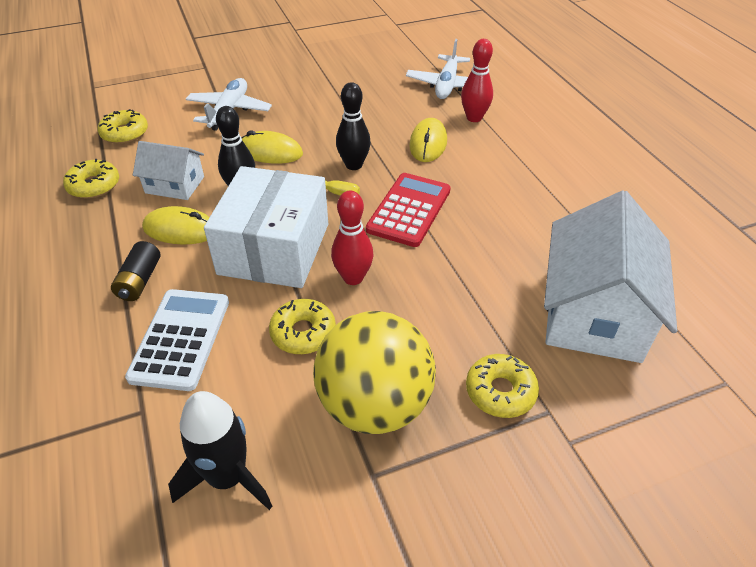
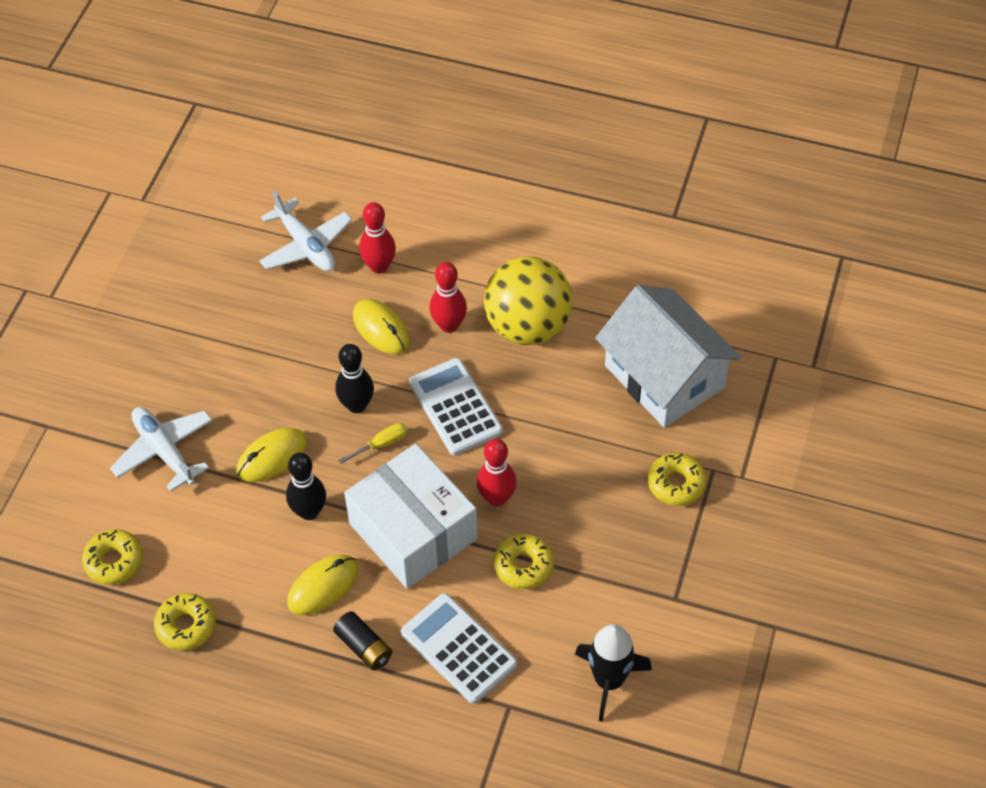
camera: 50 degrees left, 10 degrees up
(175, 185) = (250, 559): white house -> none
(374, 404) = (624, 562): yellow ball -> yellow ball (527, 326)
(409, 210) = (455, 407): red calculator -> white calculator
(472, 170) = (449, 325): none -> red bowling pin

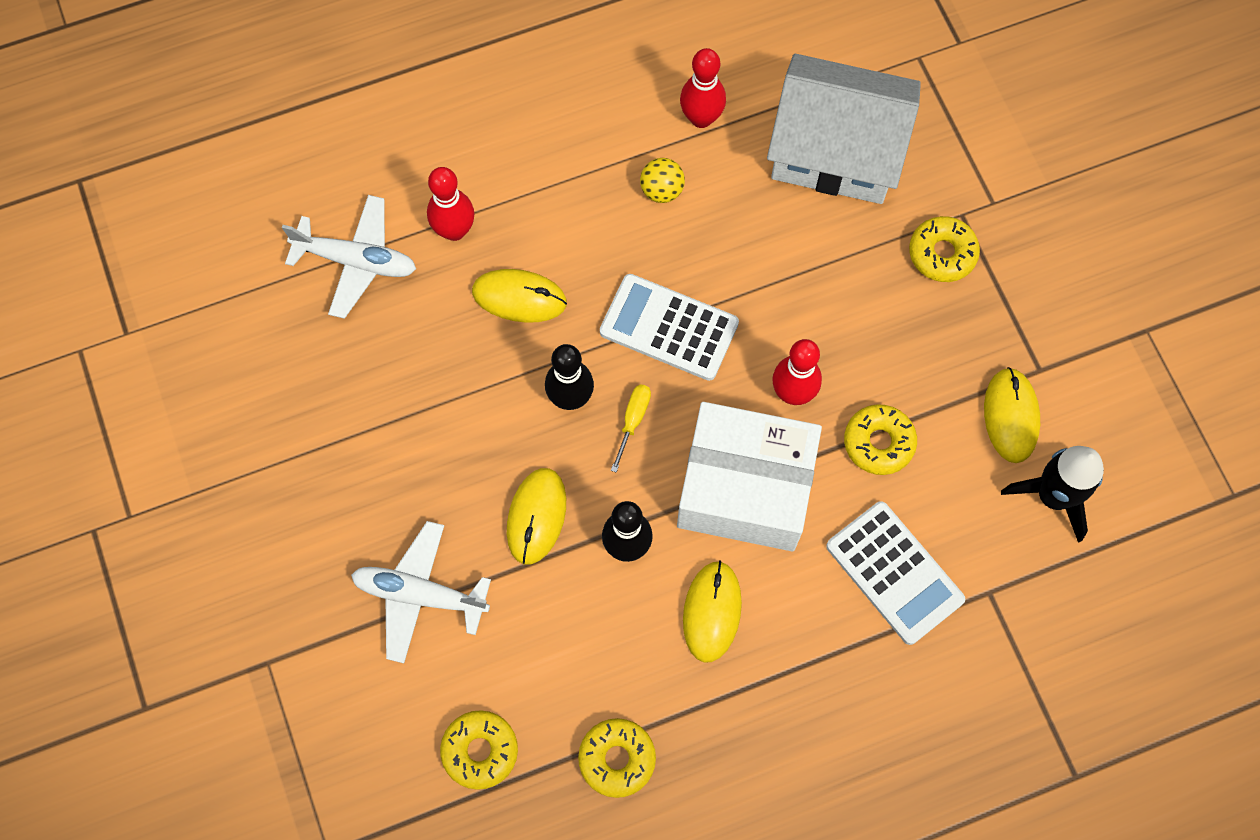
camera: 40 degrees left, 15 degrees up
(364, 647) = (807, 642): black battery -> none
(449, 325) = (583, 244): red bowling pin -> red bowling pin (701, 118)
(458, 649) = (894, 573): white calculator -> white calculator turned 135 degrees counterclockwise
(527, 326) = (662, 190): yellow ball -> yellow ball, size x0.41
(627, 612) = (1010, 416): none -> yellow mouse

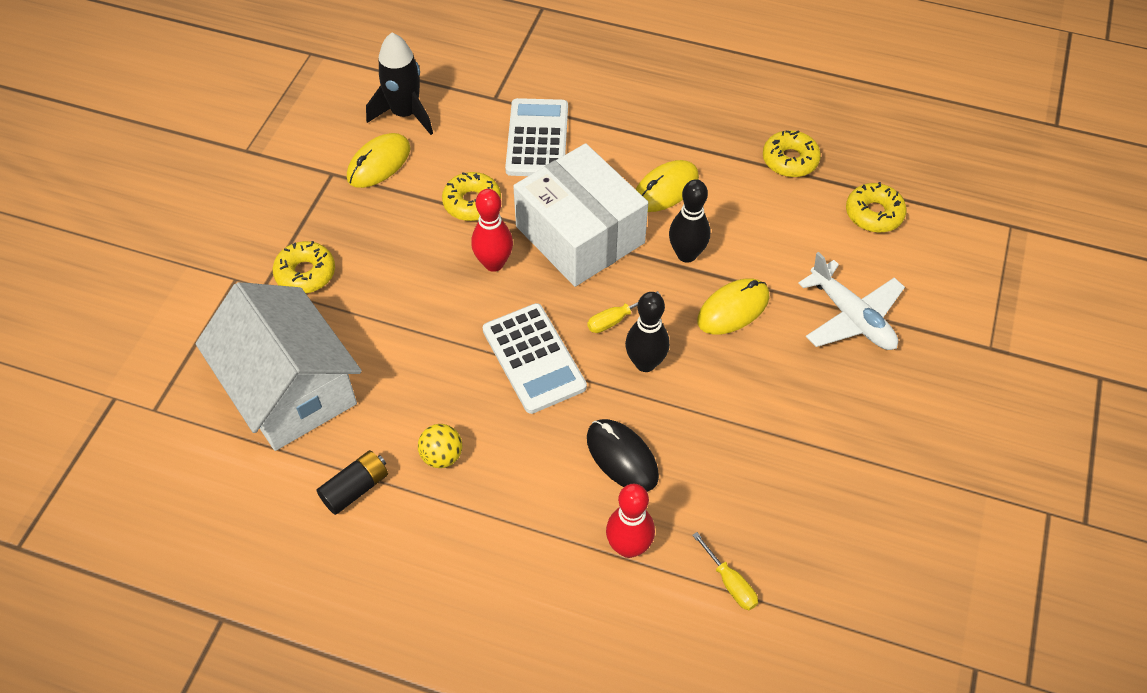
camera: 140 degrees left, 15 degrees down
(356, 261) = (730, 582): white plane -> yellow screwdriver
(519, 297) = (622, 457): yellow mouse -> black mouse
(701, 118) = (355, 488): red bowling pin -> black battery

